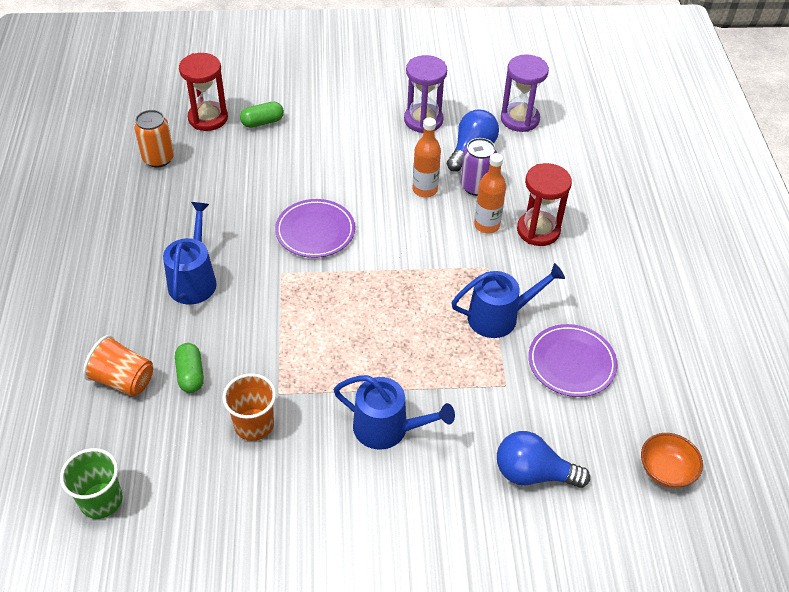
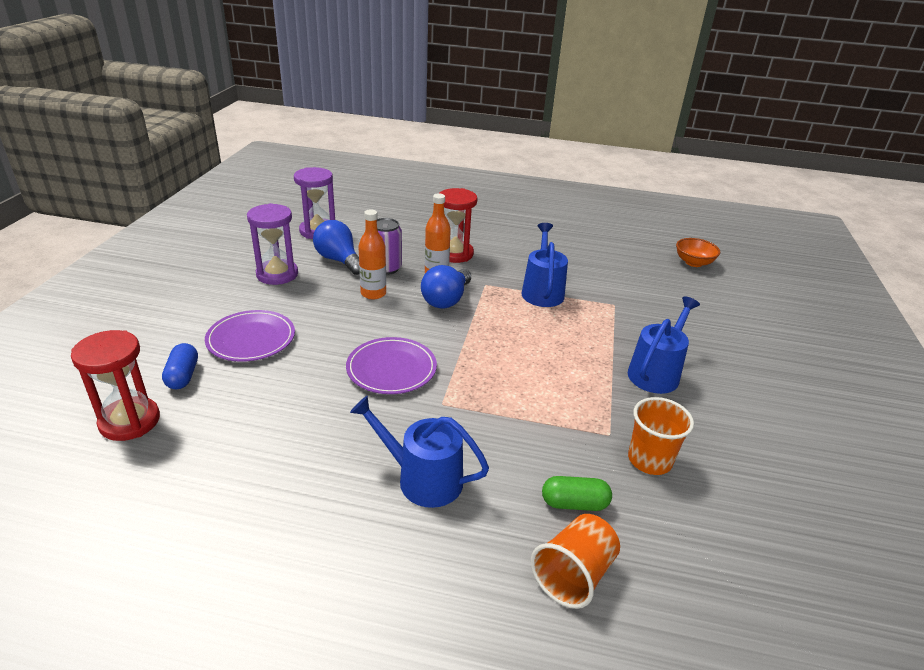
camera: 75 degrees left, 15 degrees down
(101, 500) = (764, 621): green cup -> none
(158, 158) = (169, 484): orange can -> none
(262, 122) = (183, 376): green capsule -> blue capsule
(533, 473) = (699, 312): blue light bulb -> blue light bulb (446, 300)
(571, 363) = (596, 273): purple plate -> purple plate (251, 339)

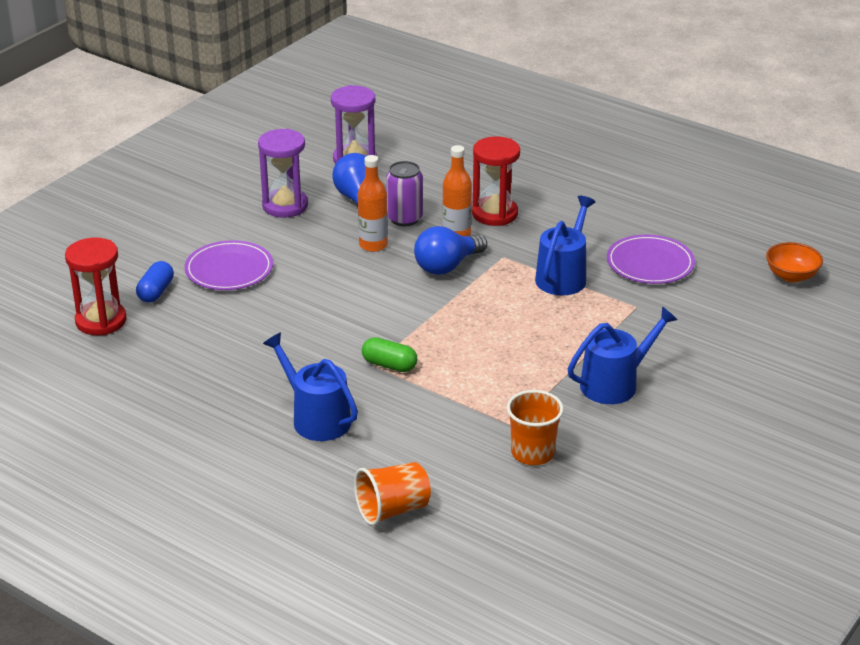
camera: 25 degrees right, 0 degrees up
(391, 369) = (345, 324): purple plate -> purple plate (650, 263)
(574, 503) = (433, 466): green capsule -> green capsule (389, 365)

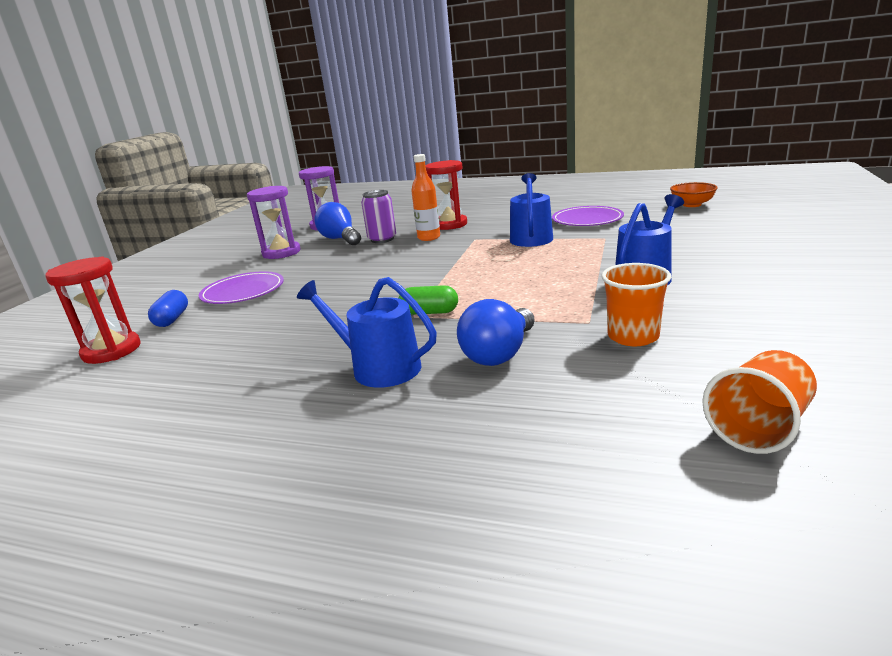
camera: 15 degrees left, 10 degrees down
(373, 245) = (365, 255): orange bottle -> none
(392, 510) = (531, 429): orange cup -> orange cup (759, 427)
(447, 266) = (434, 251): blue light bulb -> blue light bulb (499, 354)

